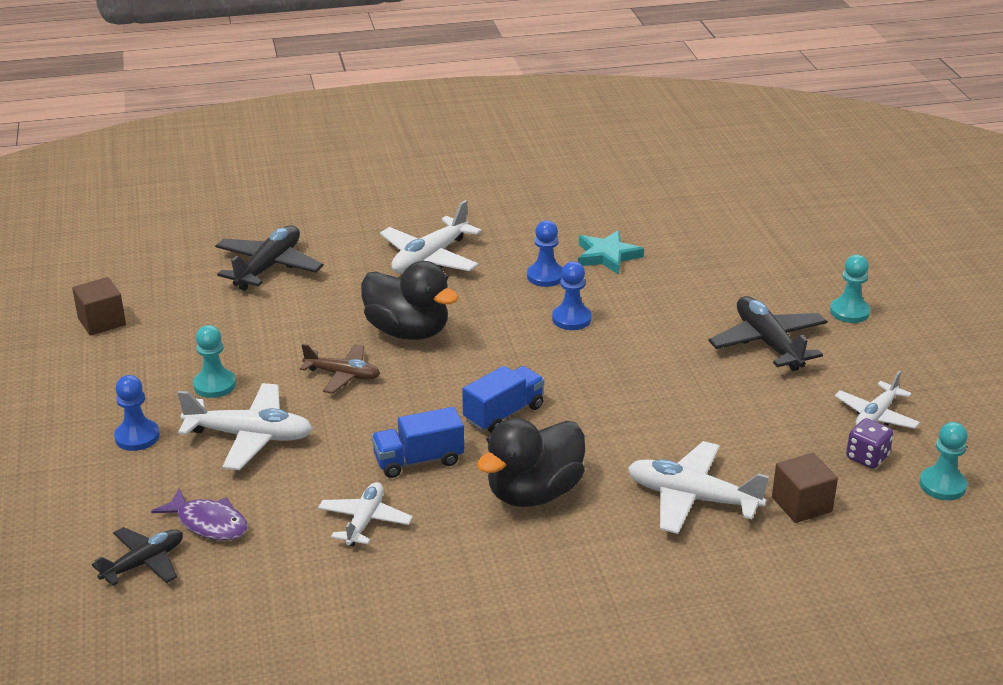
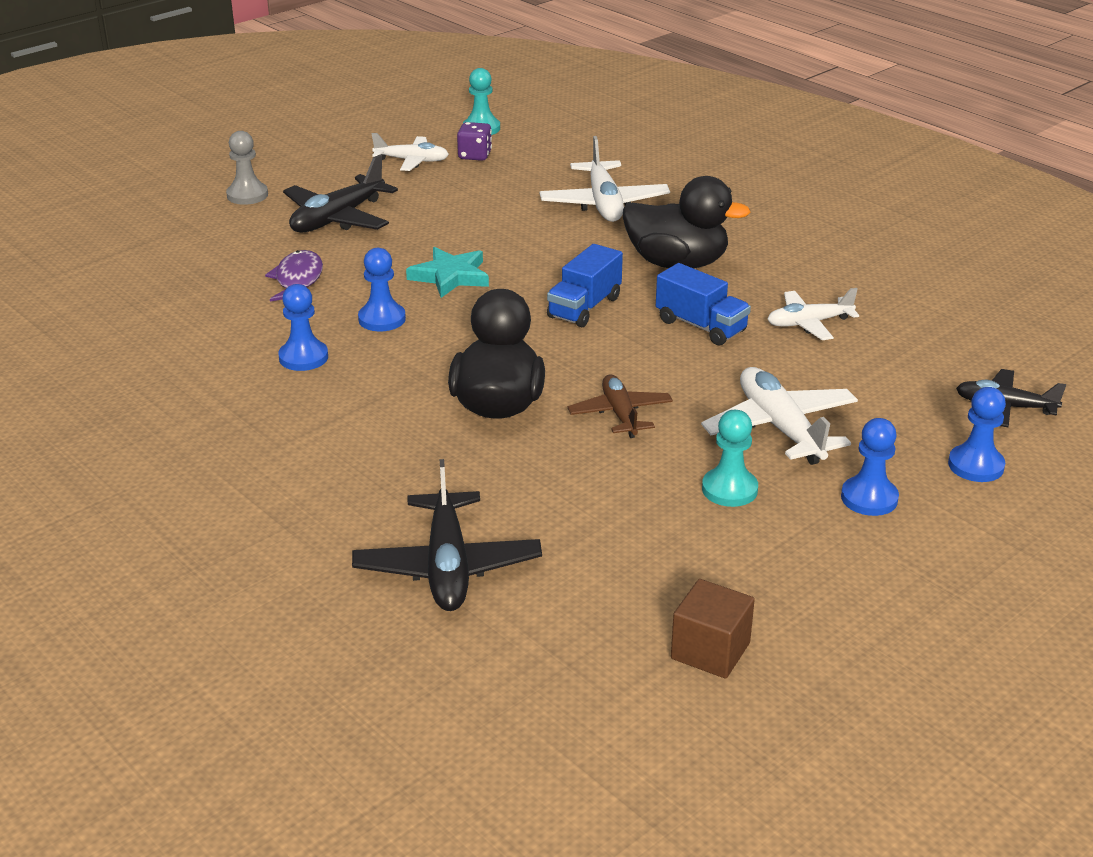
camera: 120 degrees left, 0 degrees up
(106, 504) = (975, 465): none -> blue pawn
(208, 523) = (917, 396): purple fish -> purple fish (298, 280)
(268, 267) = (447, 566): black plane -> black plane turned 90 degrees counterclockwise
(430, 258) = (320, 446): white plane -> none
(503, 414) = (584, 307): blue truck -> blue truck turned 75 degrees counterclockwise
(607, 256) = (226, 334): turquoise star -> turquoise star (450, 276)
(801, 504) = (562, 167): brown cube -> none
(849, 312) = (247, 195): turquoise pawn -> grey pawn

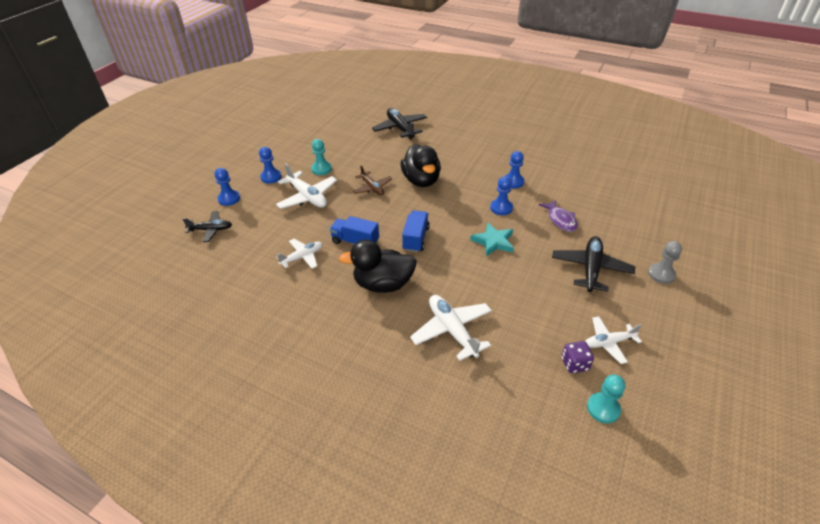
camera: 160 degrees right, 10 degrees up
(710, 651) = (315, 126): brown cube -> none

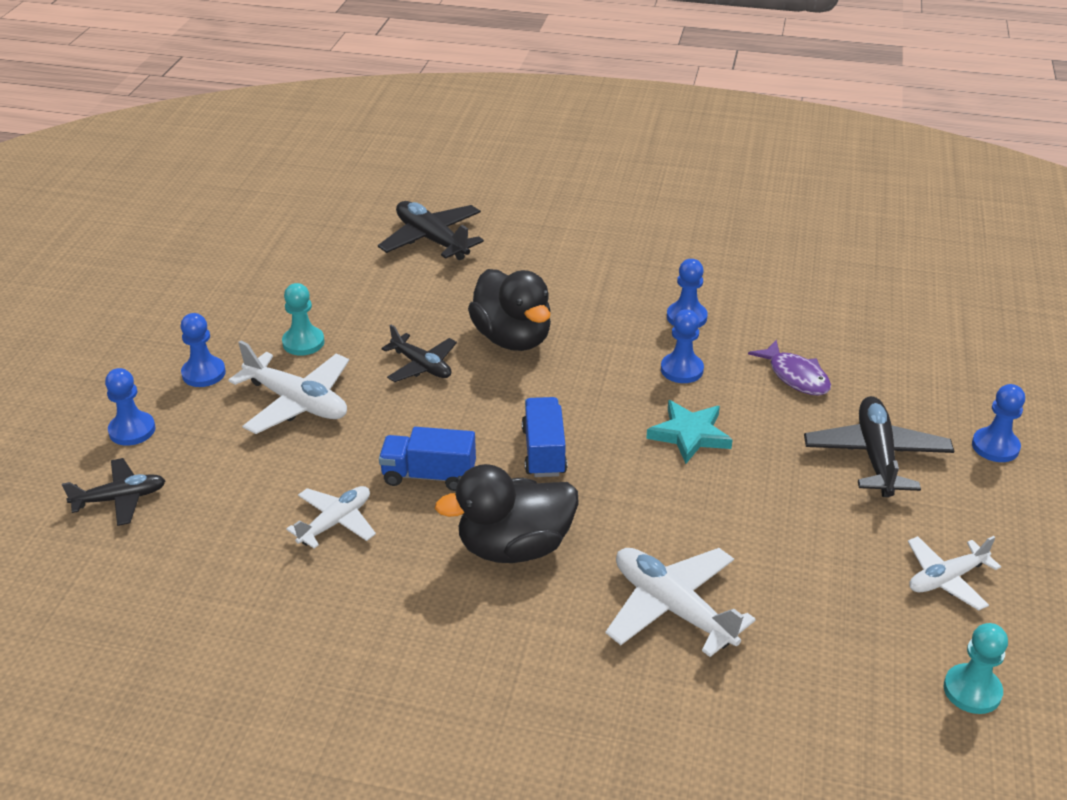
camera: 15 degrees left, 5 degrees down
(372, 188) = (421, 366): brown plane -> black plane
(574, 364) = (902, 626): purple dice -> none
(661, 274) = (995, 446): grey pawn -> blue pawn

